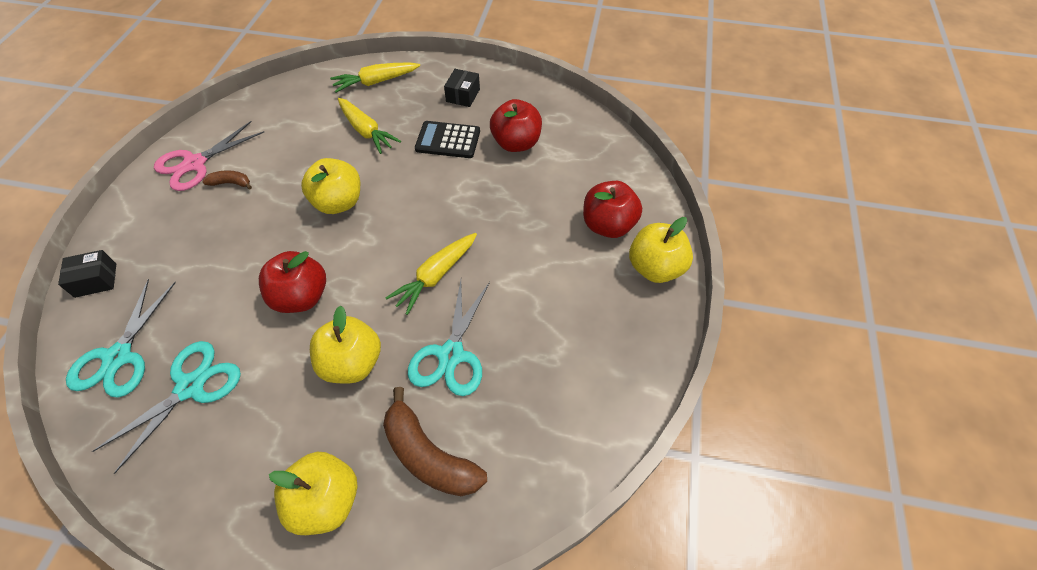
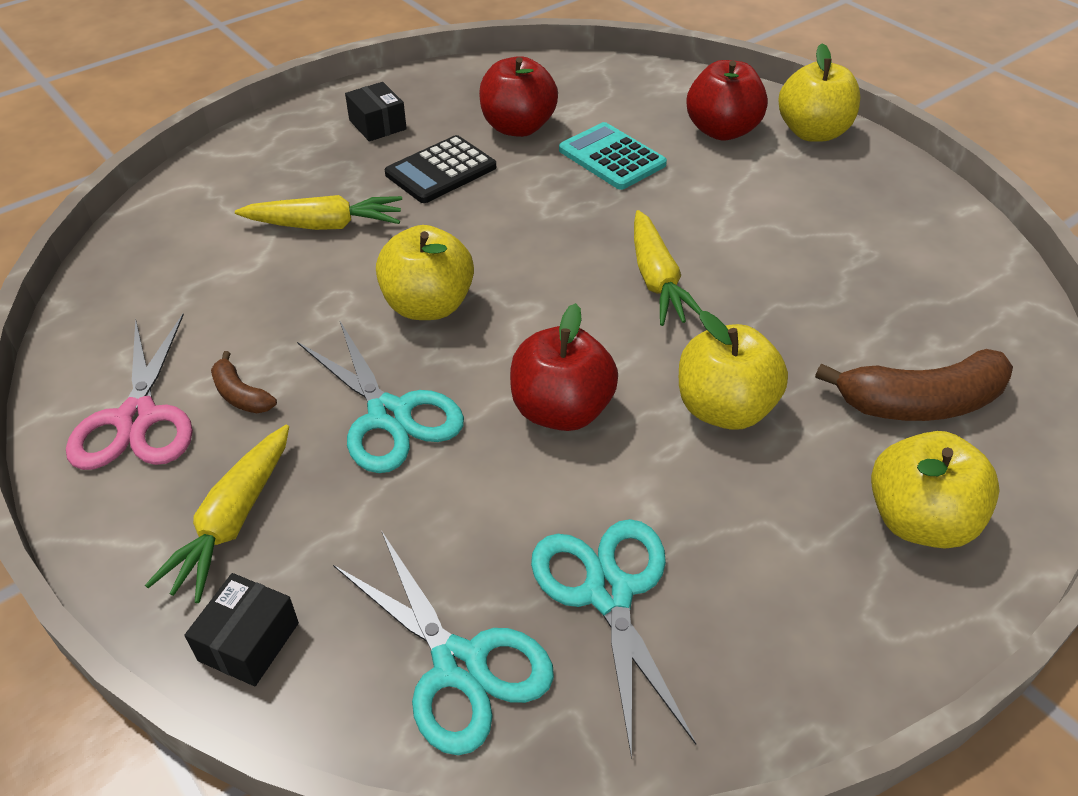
camera: 50 degrees left, 10 degrees down
(231, 183) = (241, 395): brown banana -> brown banana turned 90 degrees counterclockwise
(376, 82) = (240, 176): yellow carrot -> yellow carrot (233, 521)
(451, 355) = (791, 322): turquoise scissors -> turquoise scissors (389, 415)
(528, 195) = (612, 157): none -> turquoise calculator

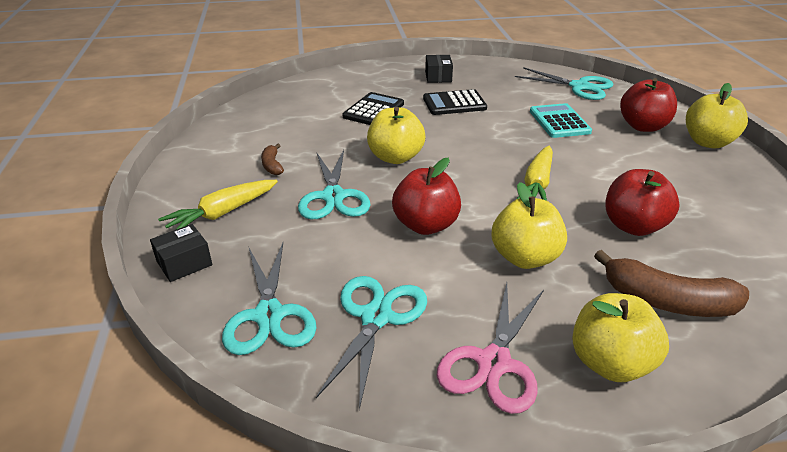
camera: 30 degrees right, 10 degrees down
(137, 419) = (220, 159): pink scissors -> pink scissors (493, 363)
(324, 225) = (374, 110): yellow carrot -> black calculator
(518, 127) = (514, 95): red apple -> red apple (633, 226)
(595, 83) = (579, 87): none -> turquoise scissors

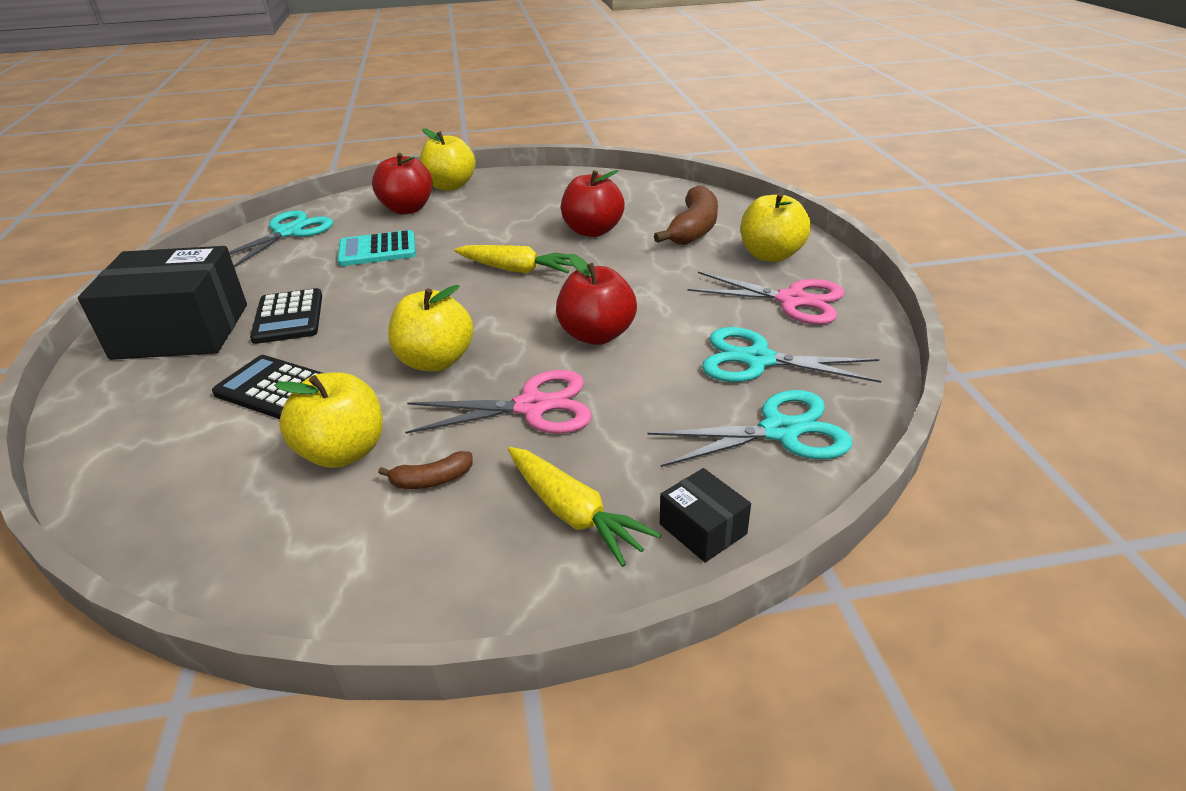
camera: 90 degrees left, 0 degrees up
(333, 196) = (532, 407): turquoise scissors -> pink scissors
(438, 77) = (181, 331): black box -> black box, size x2.29
(525, 258) = (647, 281): yellow apple -> yellow apple (343, 452)

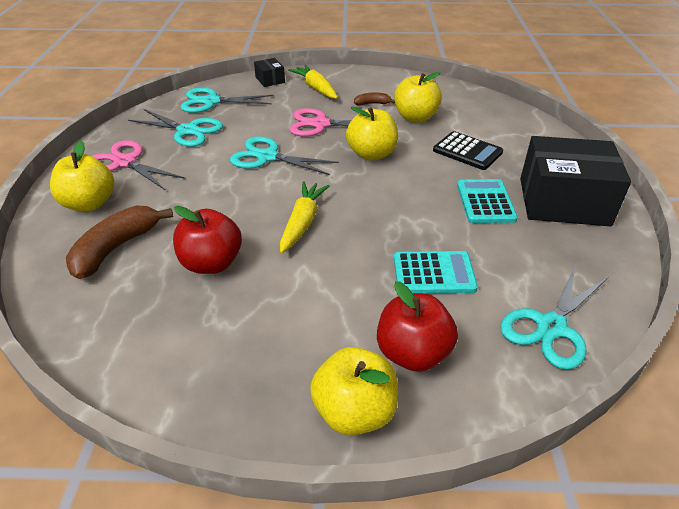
camera: 170 degrees left, 5 degrees up
(288, 317) = (485, 202): black calculator -> turquoise calculator
(516, 269) = (302, 222): yellow carrot -> yellow carrot turned 75 degrees clockwise
(596, 335) = (267, 157): red apple -> turquoise scissors

